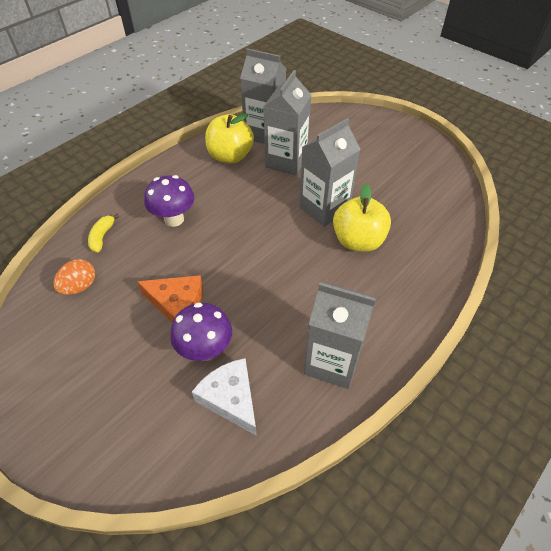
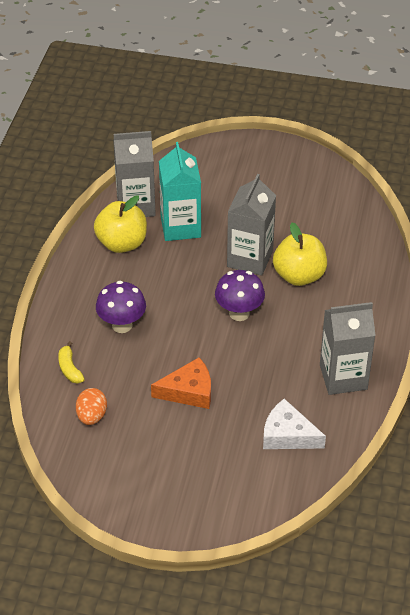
camera: 30 degrees left, 5 degrees down
(205, 350) = (241, 413): purple mushroom -> purple mushroom (239, 313)
(286, 161) = (180, 227): grey carton -> turquoise carton

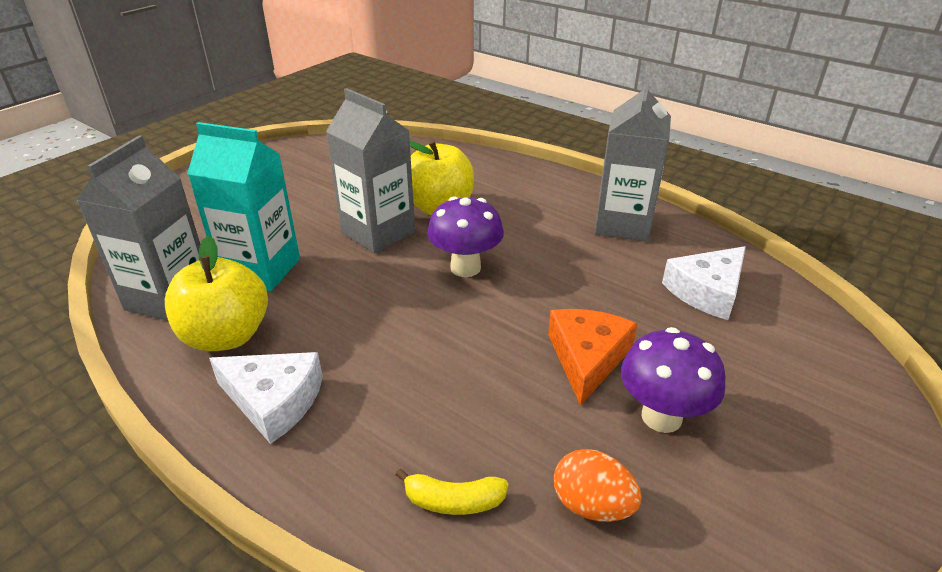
camera: 65 degrees left, 10 degrees down
(91, 283) = (274, 401): none -> white cheese
(122, 325) = (399, 391): purple mushroom -> purple mushroom (661, 417)

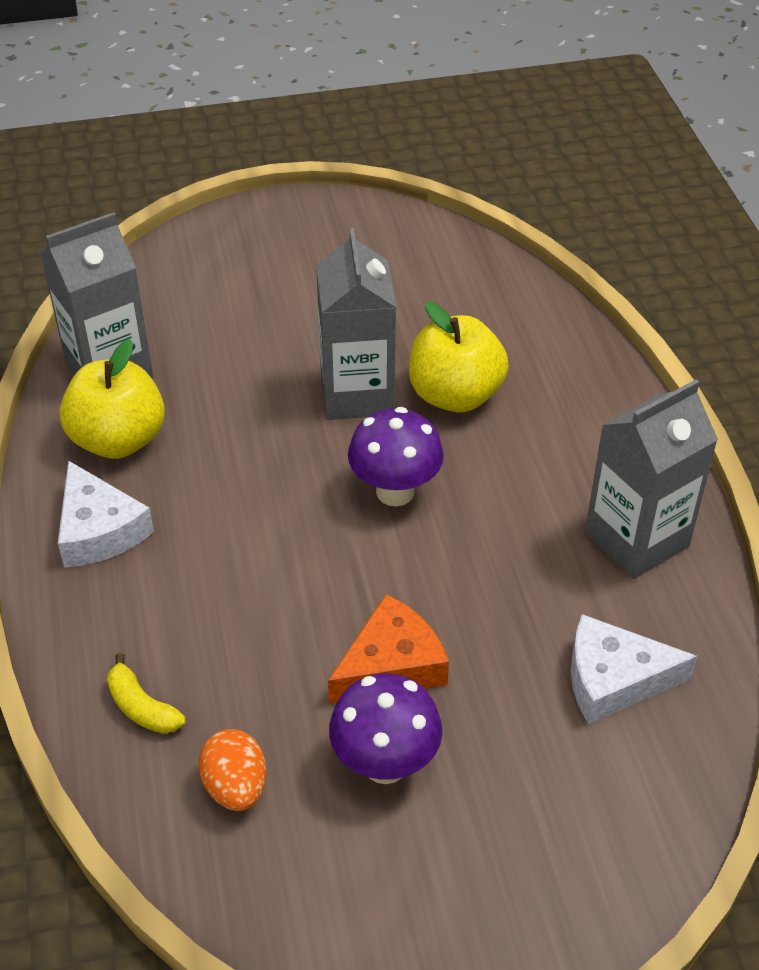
camera: 40 degrees right, 10 degrees up
(261, 270) = (207, 379): turquoise carton -> none

